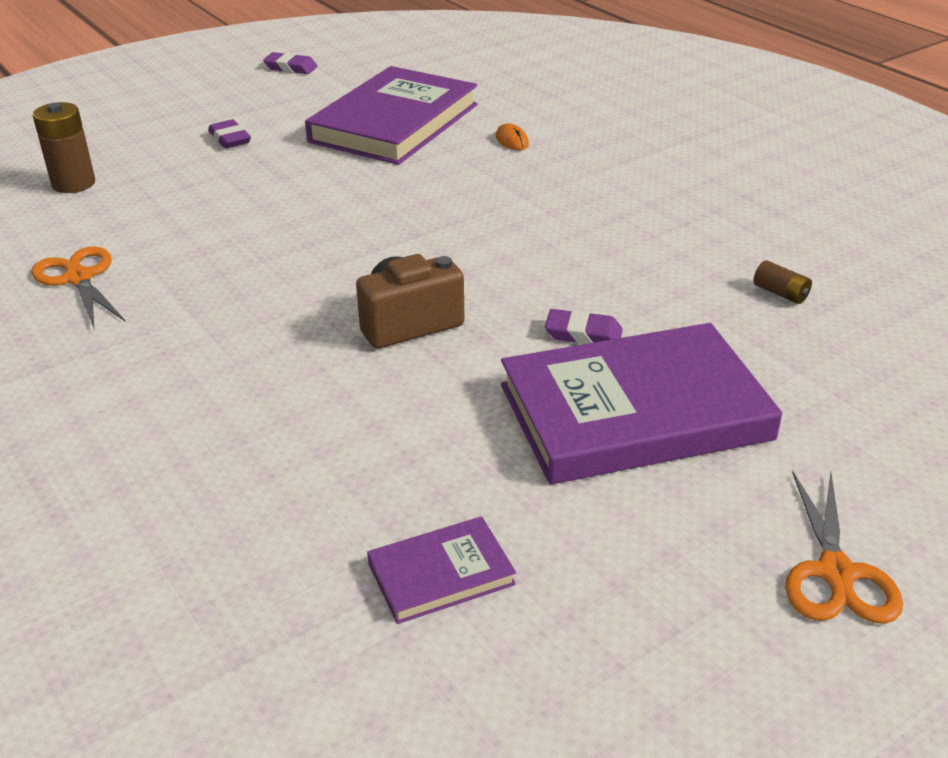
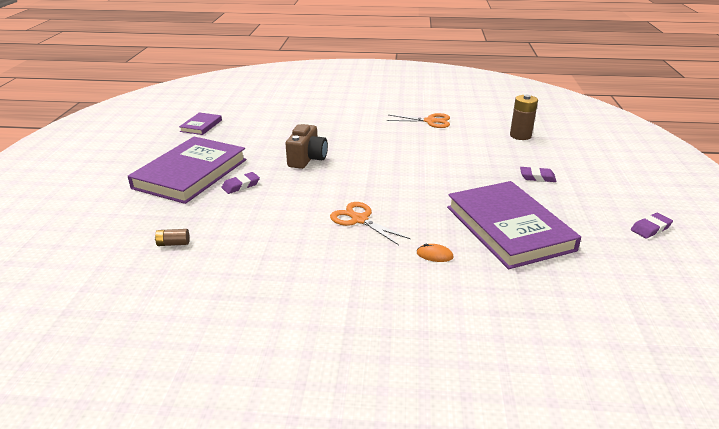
camera: 130 degrees right, 5 degrees down
(836, 573) = (87, 168): orange scissors -> orange scissors (359, 219)

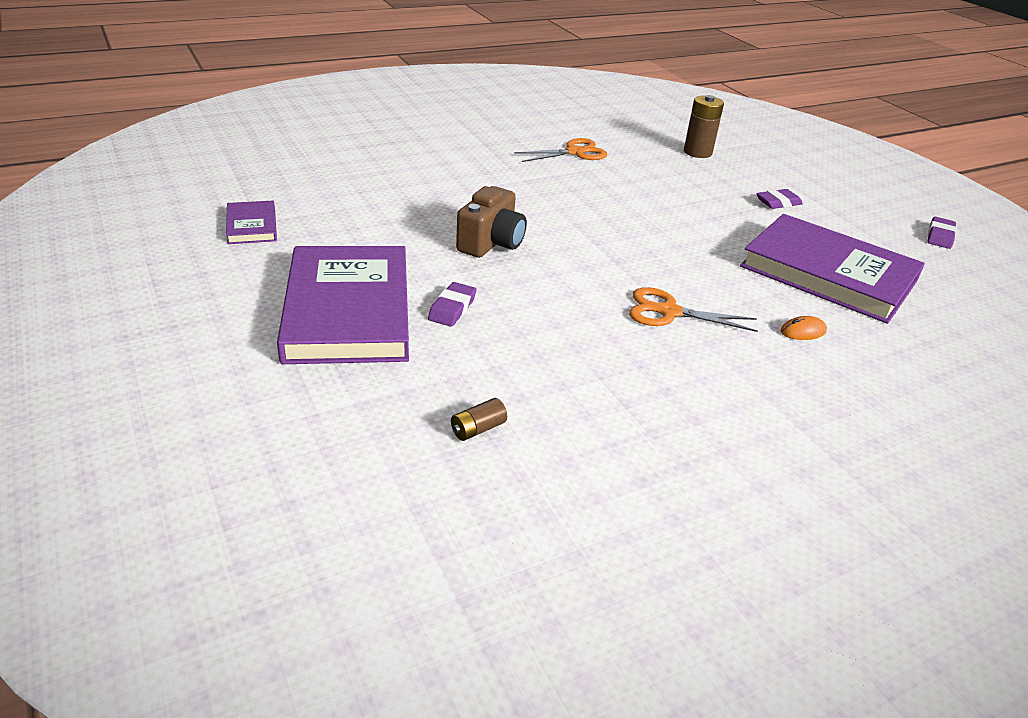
camera: 35 degrees left, 5 degrees up
(307, 159) = (491, 243): brown camera -> brown camera turned 45 degrees clockwise

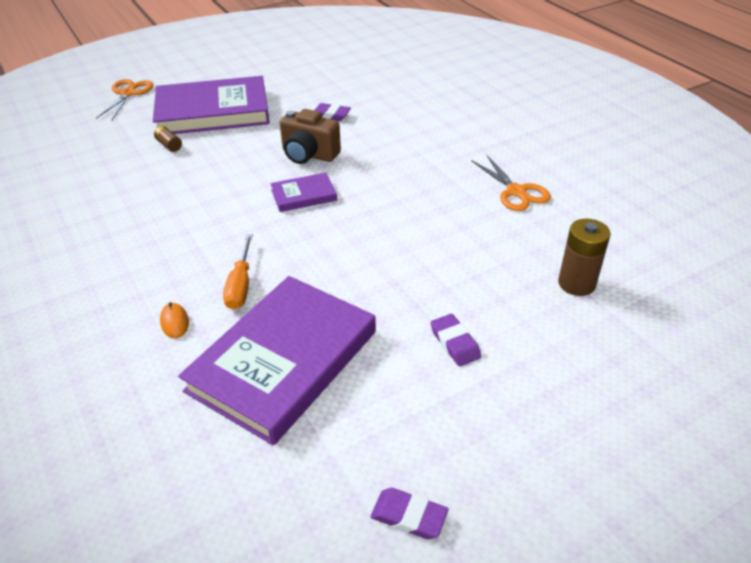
camera: 90 degrees right, 5 degrees up
(252, 226) = (314, 69): purple book -> purple book (303, 195)
(452, 308) = (215, 145): purple eraser -> purple eraser (330, 115)
(478, 429) = (87, 163): brown battery -> brown battery (169, 145)
(668, 312) = (209, 241): orange scissors -> orange scissors (128, 93)
(737, 293) = (240, 285): none -> orange screwdriver

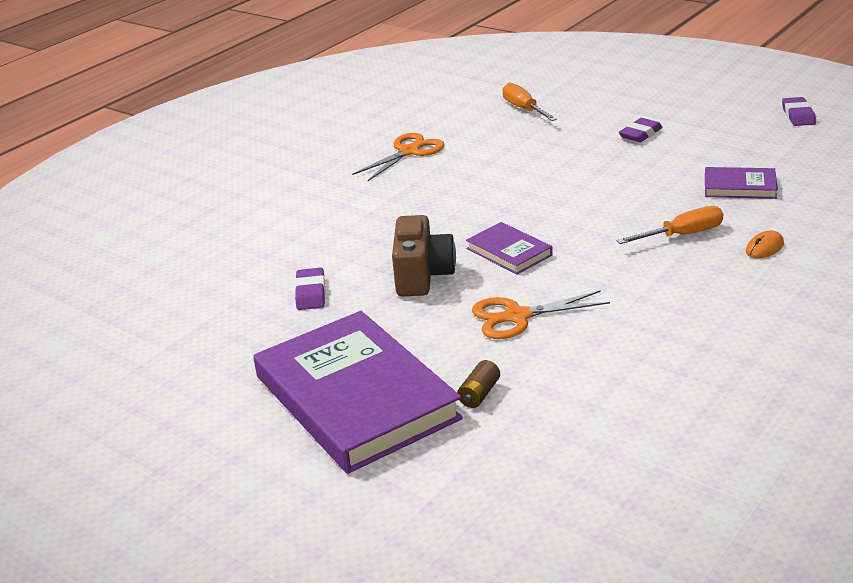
camera: 110 degrees left, 10 degrees down
(128, 93) = (343, 528): orange scissors -> orange scissors (517, 317)
(283, 361) = (740, 187): purple book -> purple book, size x0.46
(576, 283) = (524, 109): brown battery -> orange screwdriver

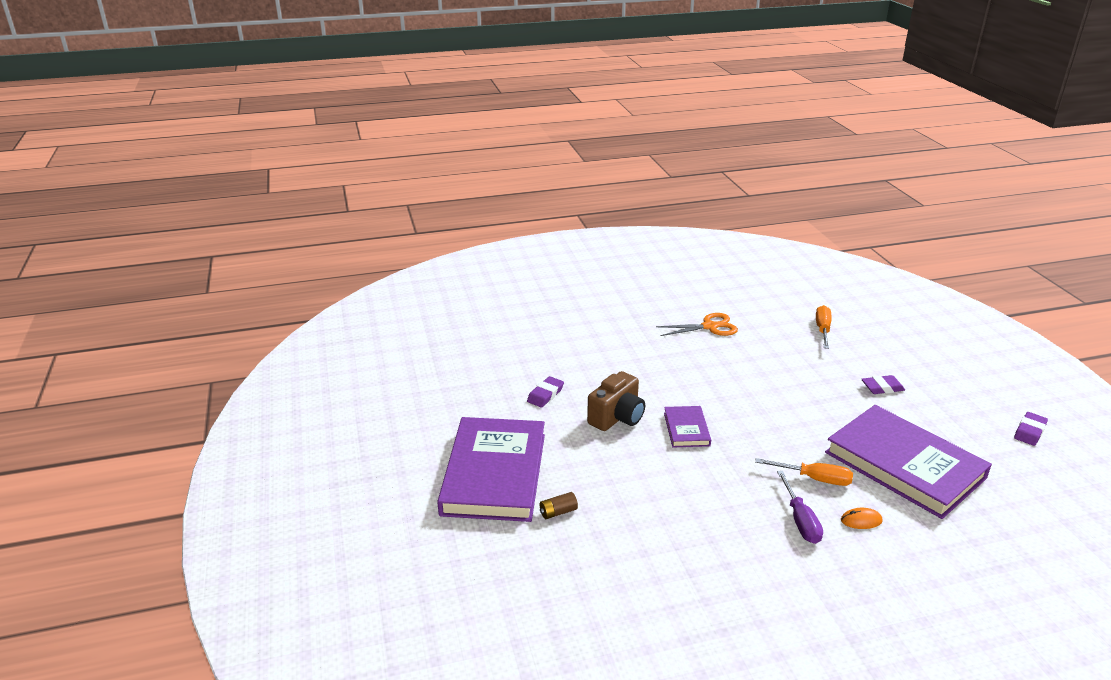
camera: 35 degrees right, 0 degrees up
(517, 317) = (638, 476): orange scissors -> none
(716, 274) = (800, 520): none -> purple screwdriver
(740, 187) = (904, 465): purple book -> purple book, size x2.20

